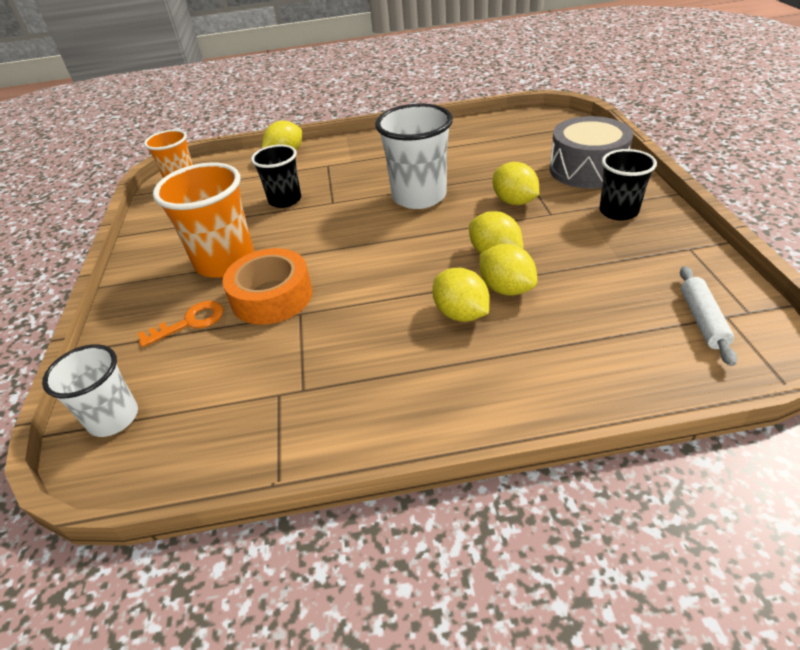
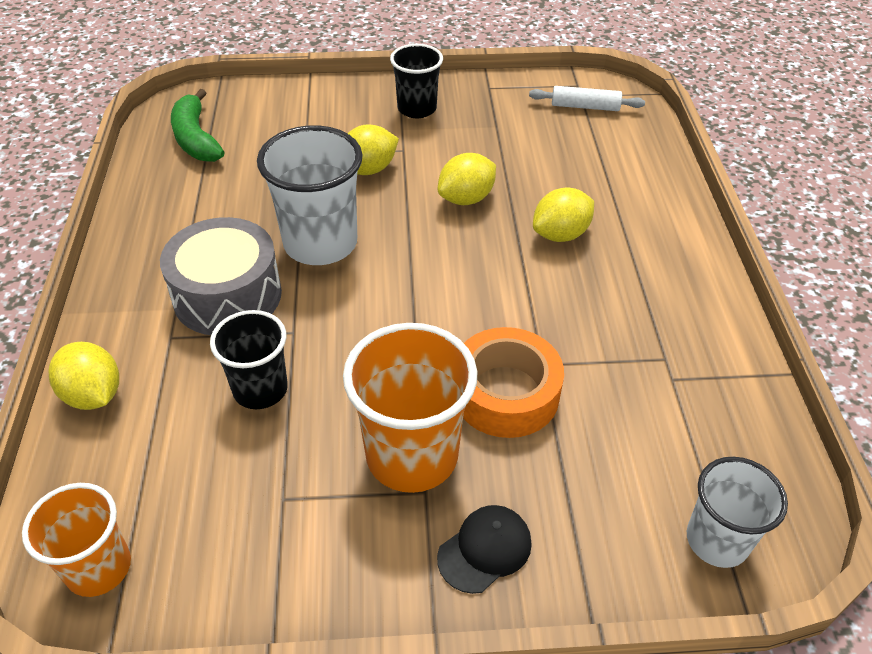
camera: 90 degrees left, 5 degrees up
(148, 299) = (485, 550): none -> black cap
(190, 322) = (546, 482): orange key -> none
(506, 288) = (526, 199): yellow lemon -> none
(518, 131) = (196, 138): none -> green banana
(586, 169) = (324, 109): grey drum -> grey drum (227, 295)

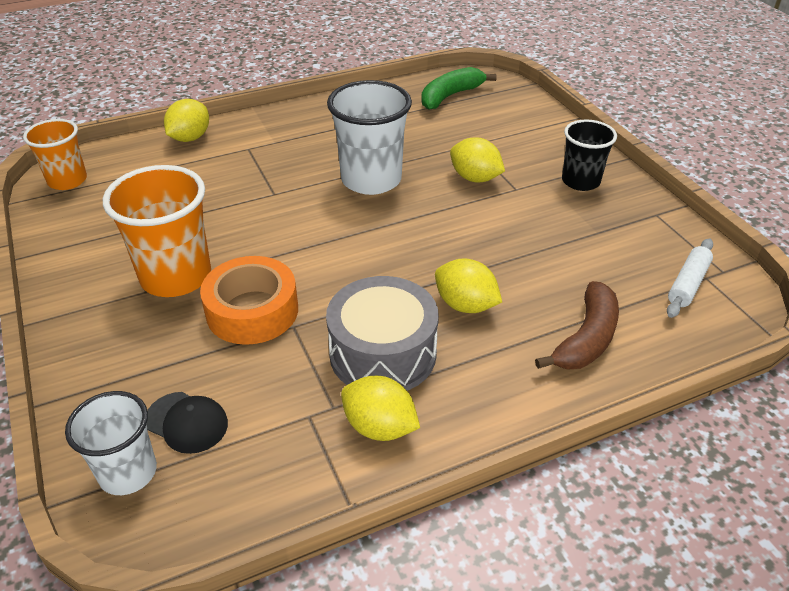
camera: 70 degrees right, 5 degrees down
(227, 295) = (296, 157): grey drum -> grey drum (383, 353)
(260, 389) = (215, 195): black cup -> none
(466, 198) = (476, 238): yellow lemon -> yellow lemon (379, 427)
(485, 550) = (99, 332): black cap -> black cap (187, 422)
(585, 107) = (687, 284): white rolling pin -> white rolling pin turned 45 degrees clockwise
(629, 180) = (586, 339): none -> brown banana

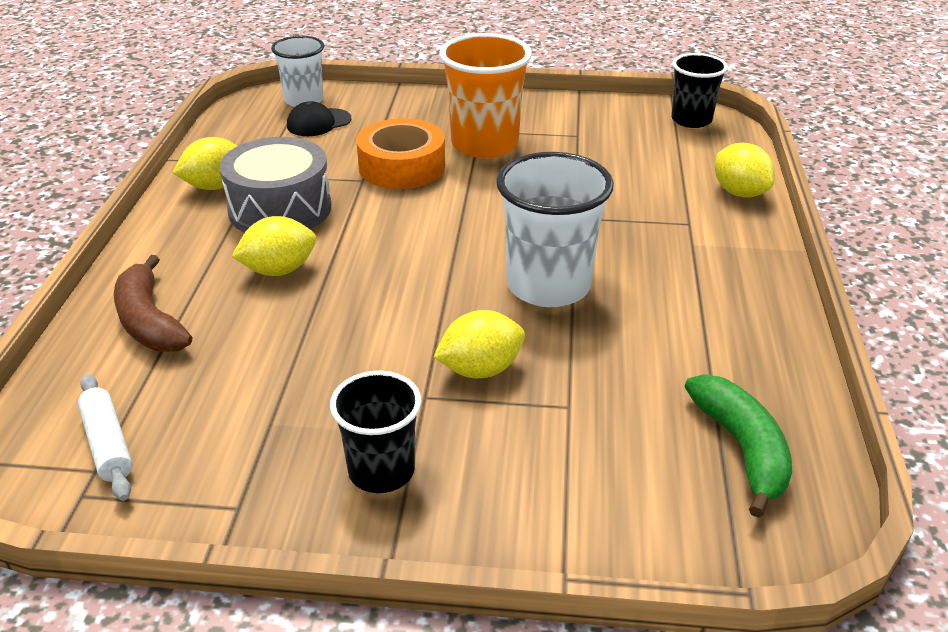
camera: 120 degrees right, 5 degrees down
(67, 180) = (691, 120): orange cup -> black cup

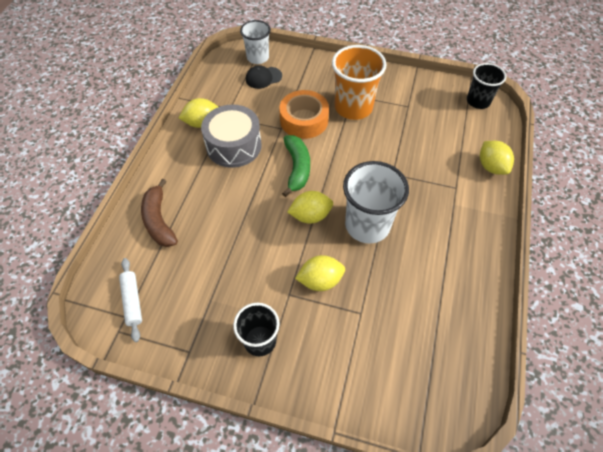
camera: 10 degrees right, 20 degrees up
(279, 270) = (227, 193): yellow lemon -> yellow lemon (310, 216)
(741, 449) = (443, 357): green banana -> green banana (297, 168)

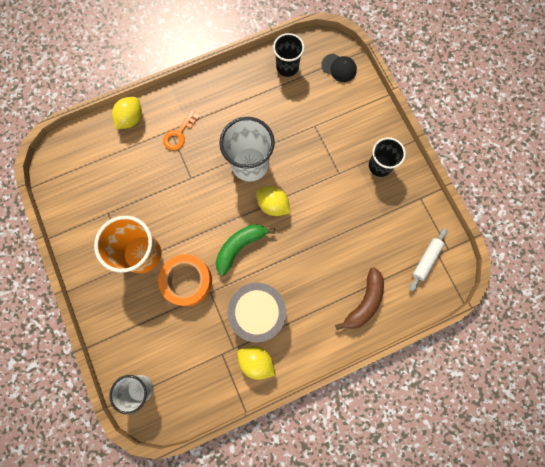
camera: 130 degrees left, 20 degrees up
(263, 78) = (163, 358): black cap -> black cap (339, 68)
(320, 280) = (314, 162): yellow lemon -> none
(446, 191) = (179, 134): none -> orange key
(478, 101) = (61, 165): black cup -> black cup (287, 67)

